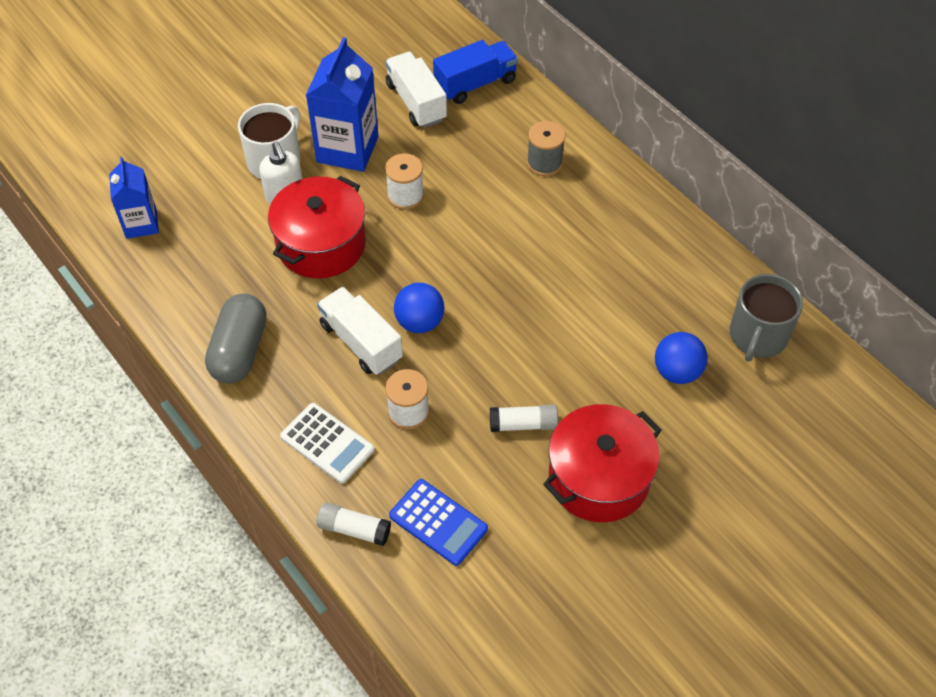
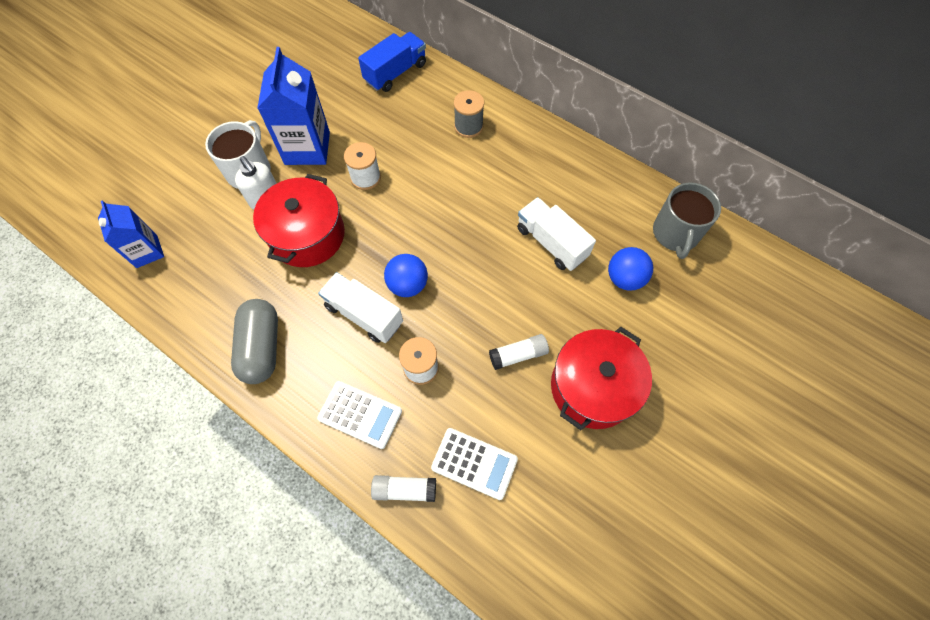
camera: 15 degrees left, 10 degrees up
(416, 102) = (352, 97): white truck -> white truck (551, 242)
(438, 522) = (474, 463): blue calculator -> white calculator

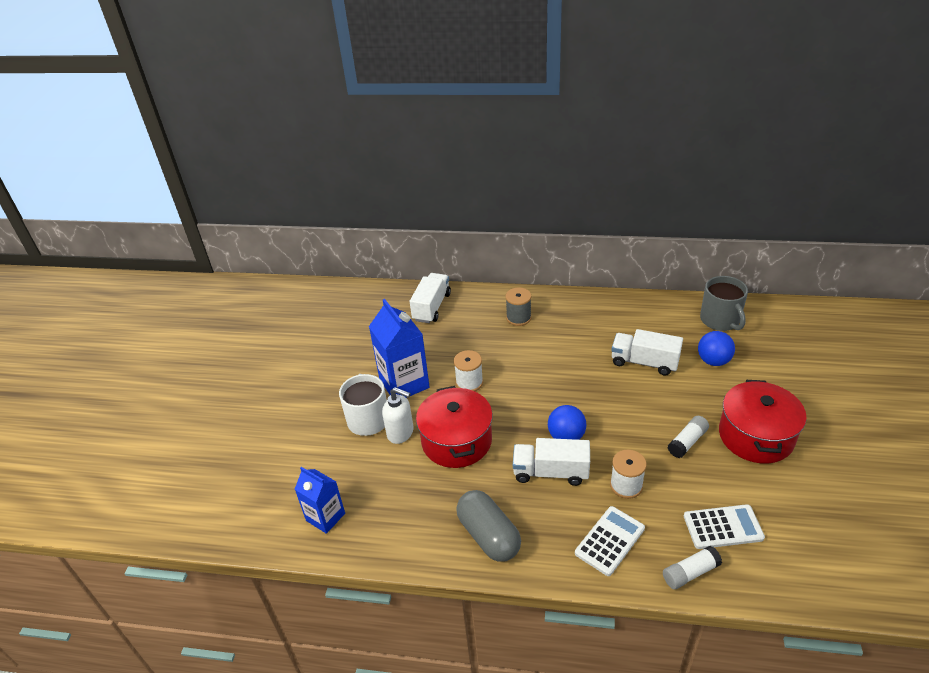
camera: 25 degrees left, 25 degrees down
(360, 414) = (609, 541): white calculator -> white calculator turned 45 degrees counterclockwise
(395, 73) = (432, 307): blue truck -> white truck

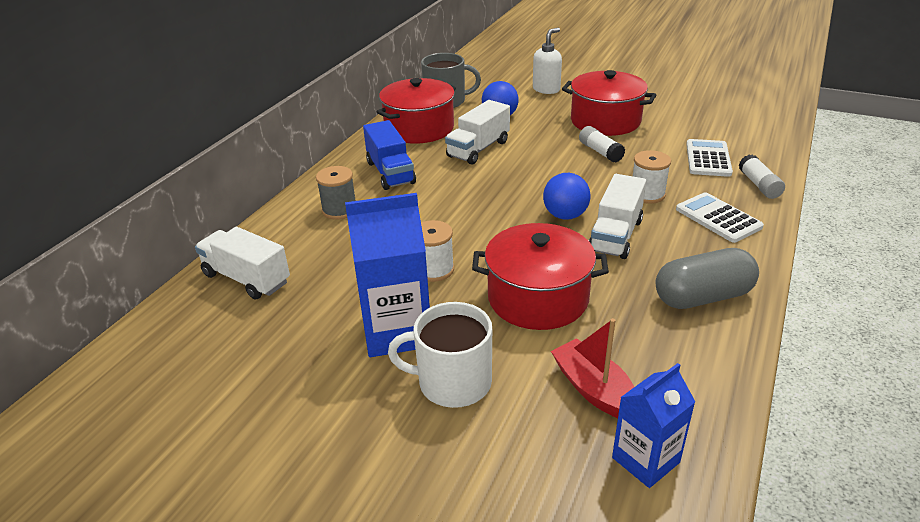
camera: 75 degrees left, 5 degrees down
(376, 485) = (594, 389): none -> red boat
(400, 433) = (499, 349): white soap dispenser -> white soap dispenser (546, 89)
(579, 325) = (390, 172): none -> blue truck
(658, 319) = (419, 128): none -> red pot

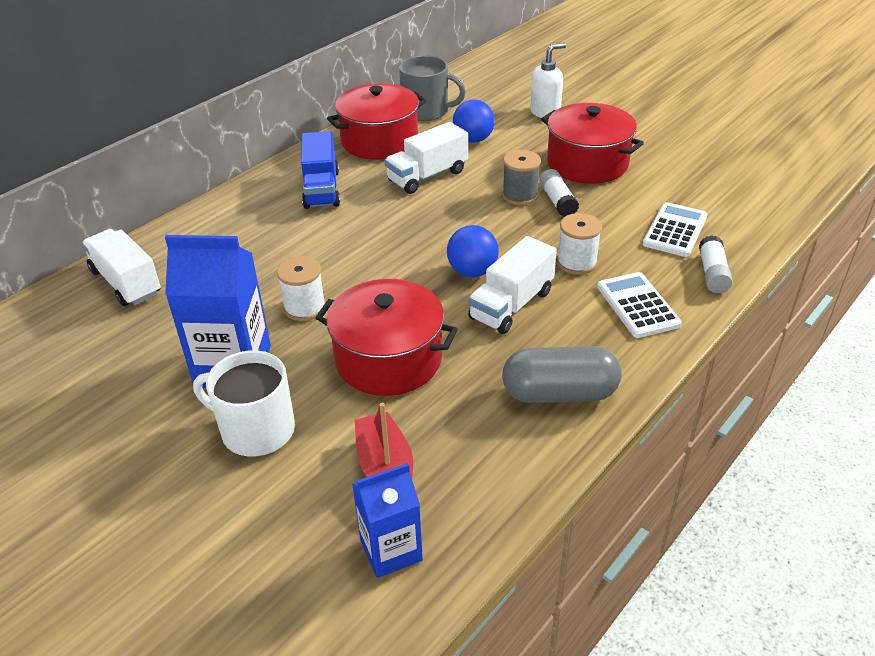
camera: 15 degrees right, 5 degrees up
(339, 210) = (249, 224): grey spool -> grey spool (520, 195)

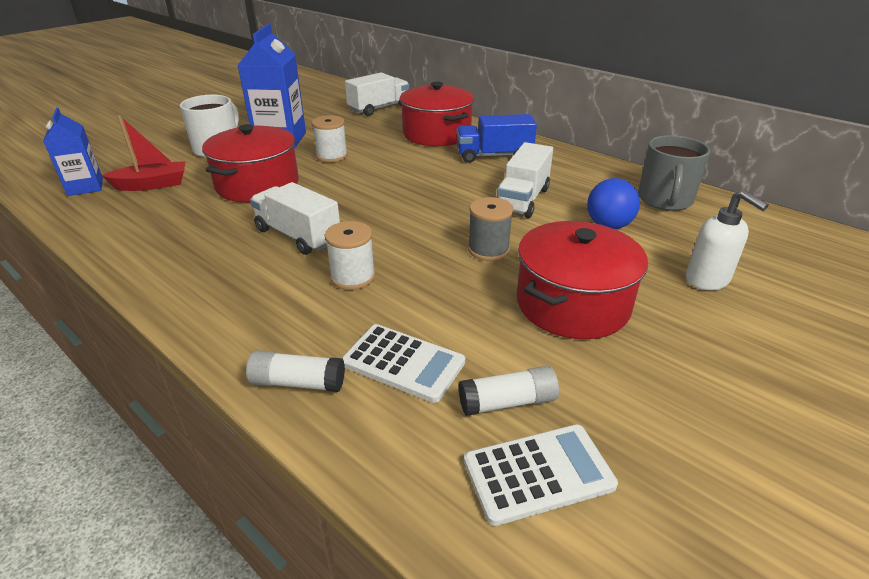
camera: 90 degrees right, 5 degrees down
(379, 141) = (587, 177): red pot -> red pot (436, 134)
(427, 176) = (522, 200): white truck -> white truck turned 120 degrees counterclockwise
(472, 271) = (355, 219): blue ball -> none
(557, 201) = (476, 273): white glue stick -> white glue stick (507, 402)
(559, 393) = (169, 252): grey capsule -> none
(637, 305) = (263, 310): white calculator -> white calculator (538, 473)

